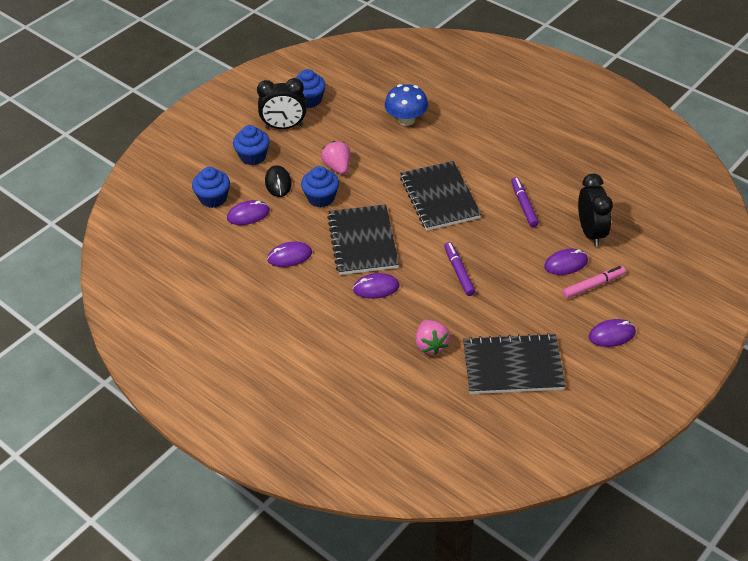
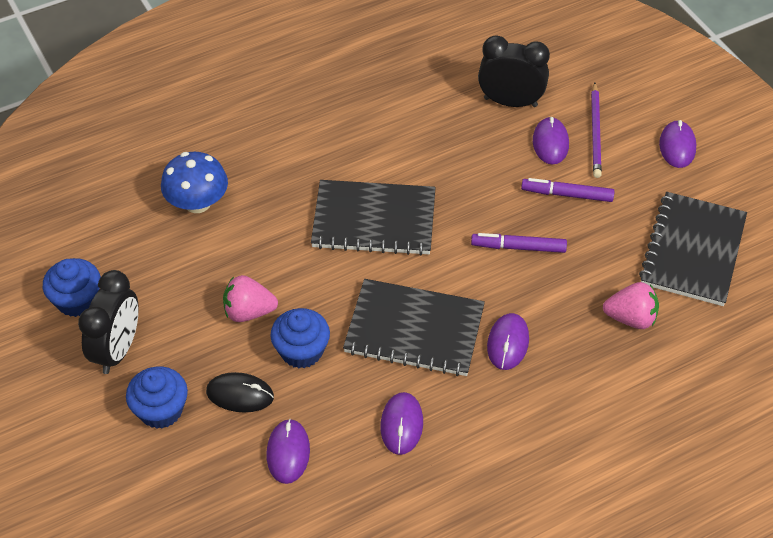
camera: 70 degrees left, 5 degrees up
(213, 198) = (226, 490): blue cupcake -> none
(524, 205) = (432, 144): purple marker -> purple marker (567, 194)
(593, 285) = (595, 132): pink marker -> purple pencil

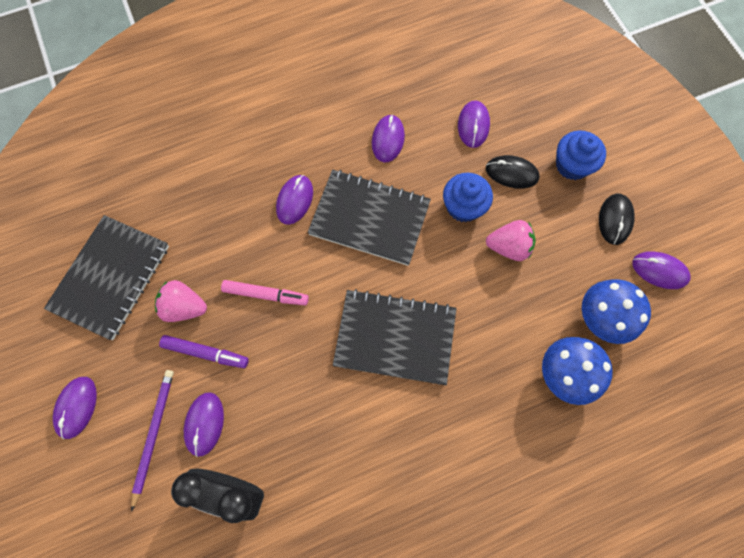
camera: 175 degrees left, 20 degrees up
(77, 300) = (659, 271): blue cupcake -> purple mouse
(118, 350) = (615, 220): black clock -> black mouse
(151, 252) = (602, 318): none -> blue mushroom
(518, 247) = (266, 294): purple marker -> pink marker
(630, 318) = (188, 215): pink strawberry -> pink strawberry (184, 307)

